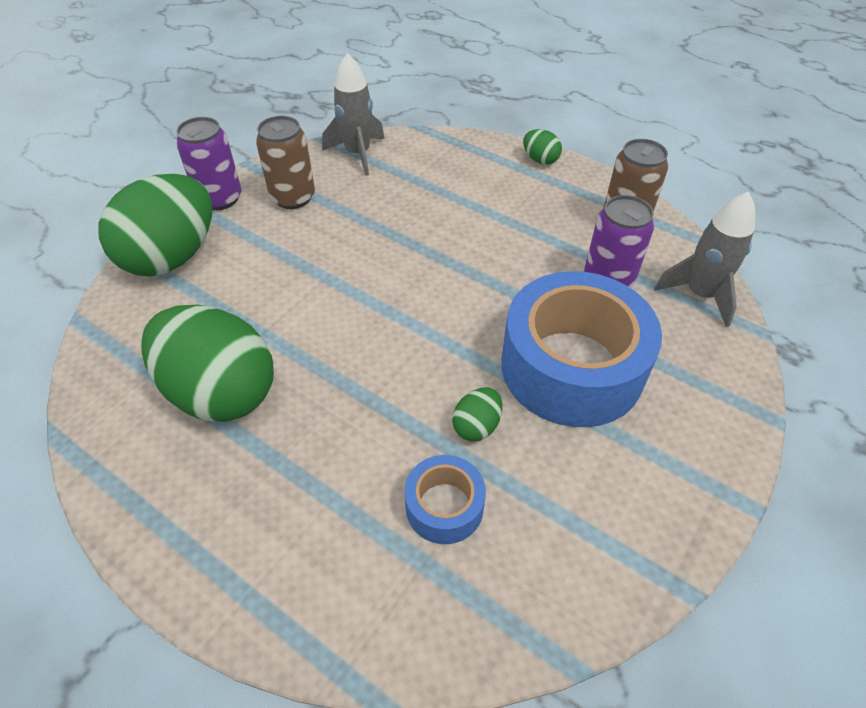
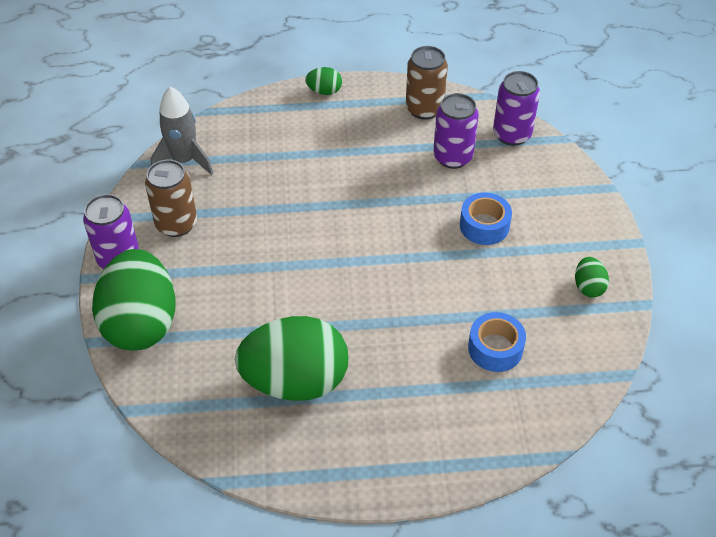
camera: 40 degrees left, 0 degrees up
(476, 426) = (467, 295): green egg -> green egg (588, 287)
(572, 367) = (484, 226): blue tape -> blue tape, size x0.47
(700, 294) = (512, 134): grey rocket -> purple can

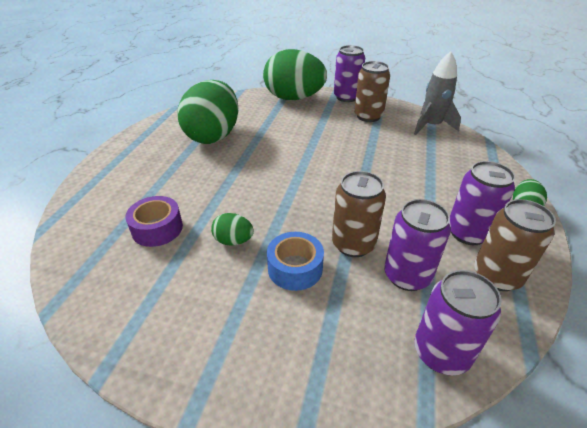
camera: 110 degrees right, 10 degrees down
(380, 125) = (468, 233): none -> purple can
(434, 194) = (353, 244): none -> brown can
(495, 348) = (157, 228): blue tape -> purple tape
(588, 287) = (163, 327): green egg -> green egg (233, 241)

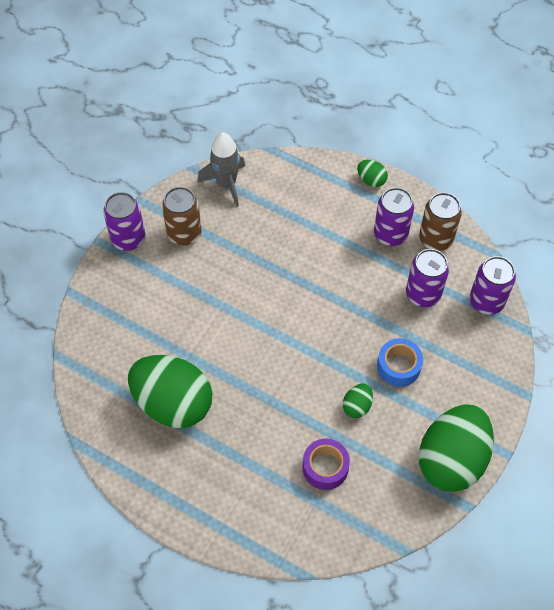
camera: 75 degrees left, 20 degrees up
(294, 98) = (108, 297): green egg -> green egg (451, 459)
(353, 244) = (383, 318): brown can -> none

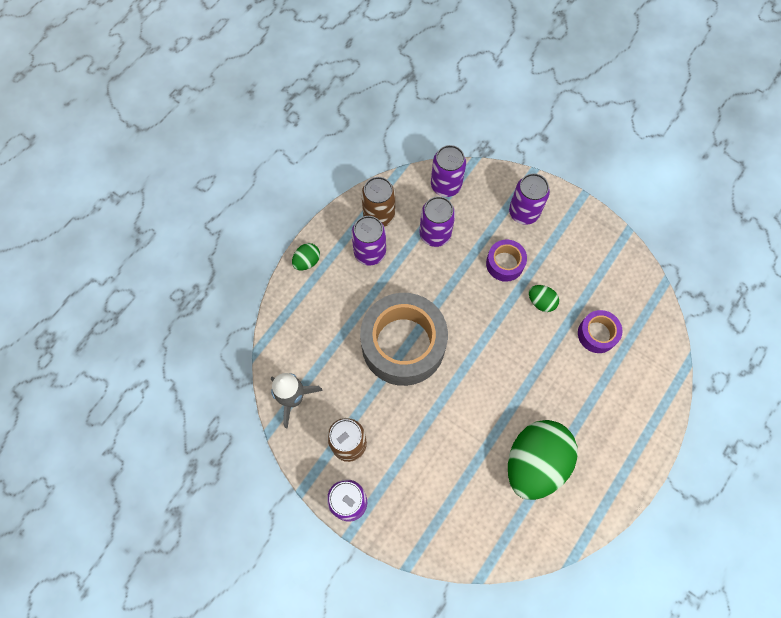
camera: 85 degrees left, 10 degrees up
(291, 272) = (403, 344): none -> grey tape
(398, 366) = (505, 263): blue tape -> purple tape
(451, 459) = (590, 235): green egg -> none
(468, 385) = (524, 212): none -> purple can

